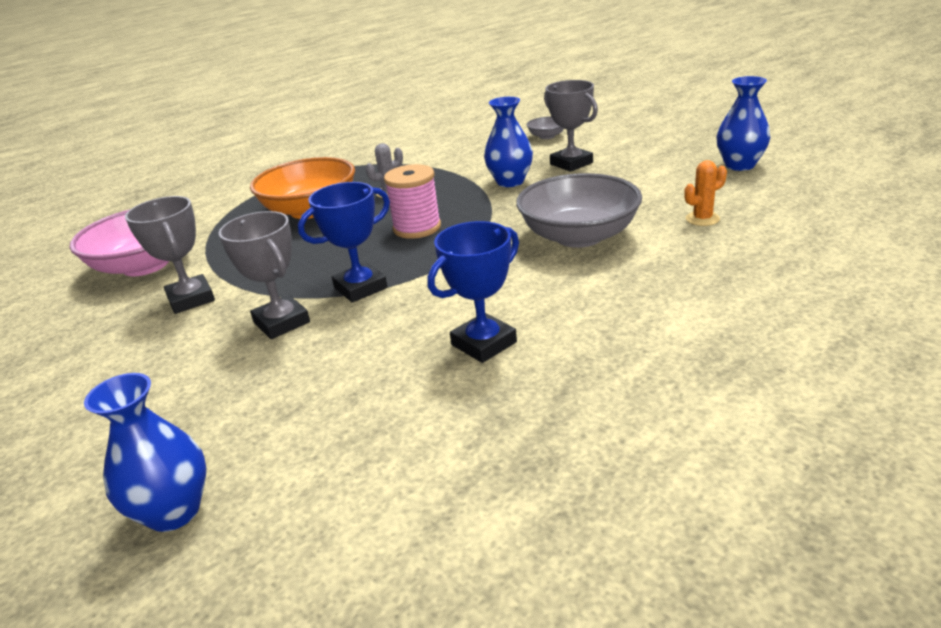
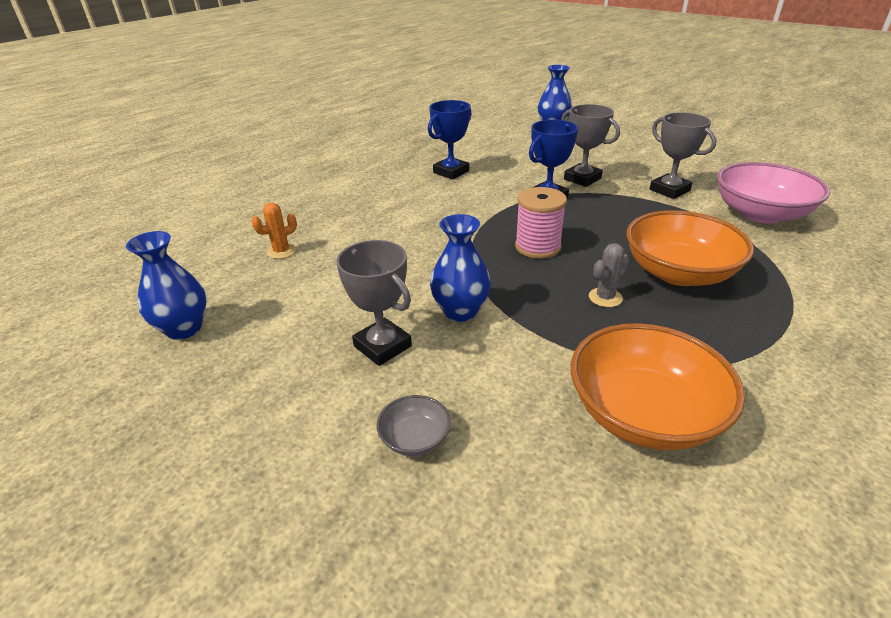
camera: 170 degrees right, 5 degrees up
(418, 148) = (643, 414): none -> orange bowl
(579, 236) = (389, 236): grey bowl -> none

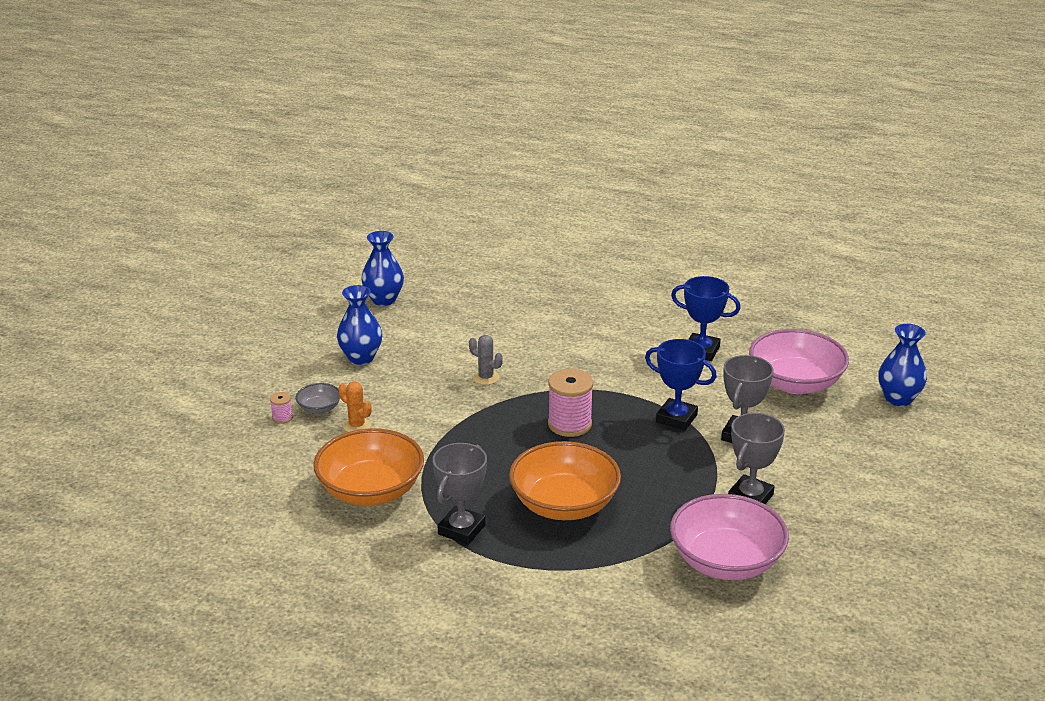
camera: 70 degrees right, 5 degrees down
(281, 251) = (494, 304): orange cactus -> orange cactus (357, 426)
(382, 346) = (398, 378): grey trophy -> grey trophy (462, 530)
(419, 491) = (282, 418): none -> pink spool
(460, 311) = (452, 401): blue vase -> blue vase (361, 358)
(517, 150) = (795, 383): none -> pink bowl
(605, 297) = (503, 467): grey cactus -> grey cactus (486, 377)

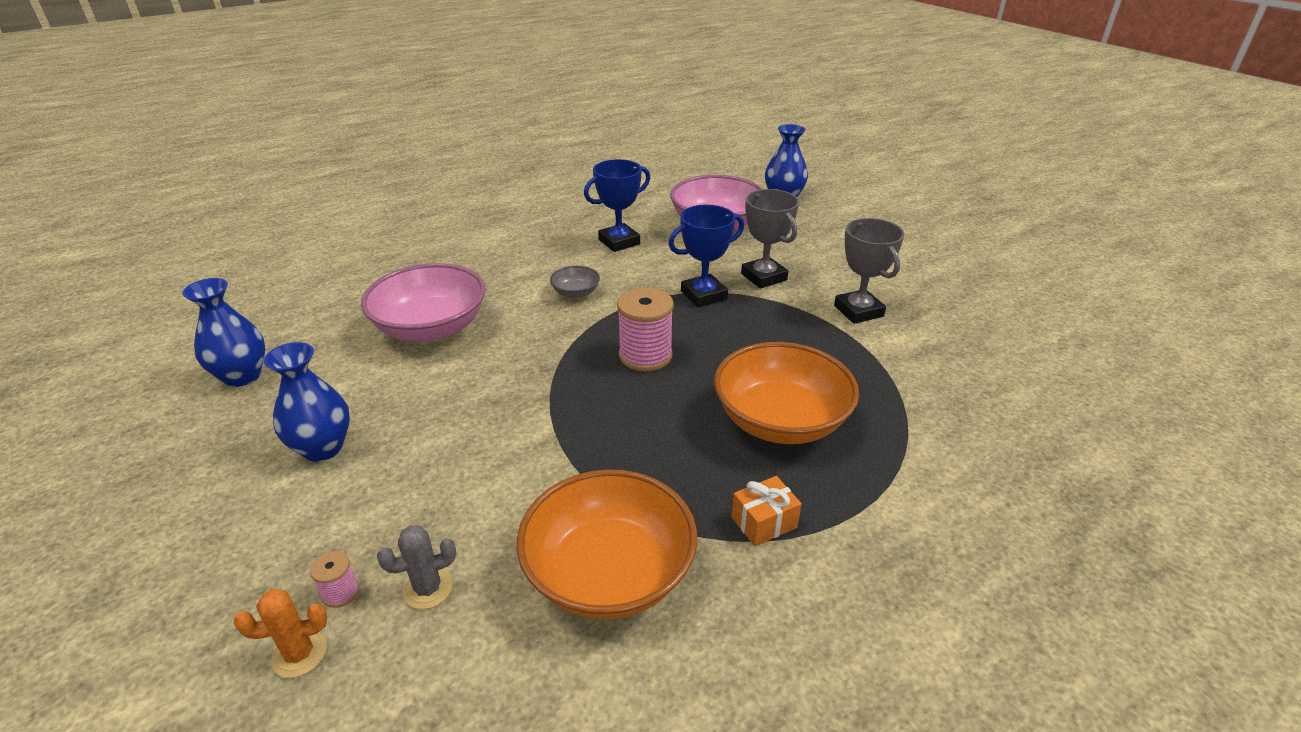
camera: 55 degrees left, 5 degrees up
(319, 408) = (372, 540): grey bowl -> grey bowl (576, 293)
(357, 426) = (456, 520): orange cactus -> orange cactus (299, 654)
(462, 530) = (764, 522): grey trophy -> orange gift
(486, 377) = (497, 371): grey cactus -> grey cactus (428, 589)
(726, 561) = (947, 364): pink bowl -> pink bowl (431, 328)

